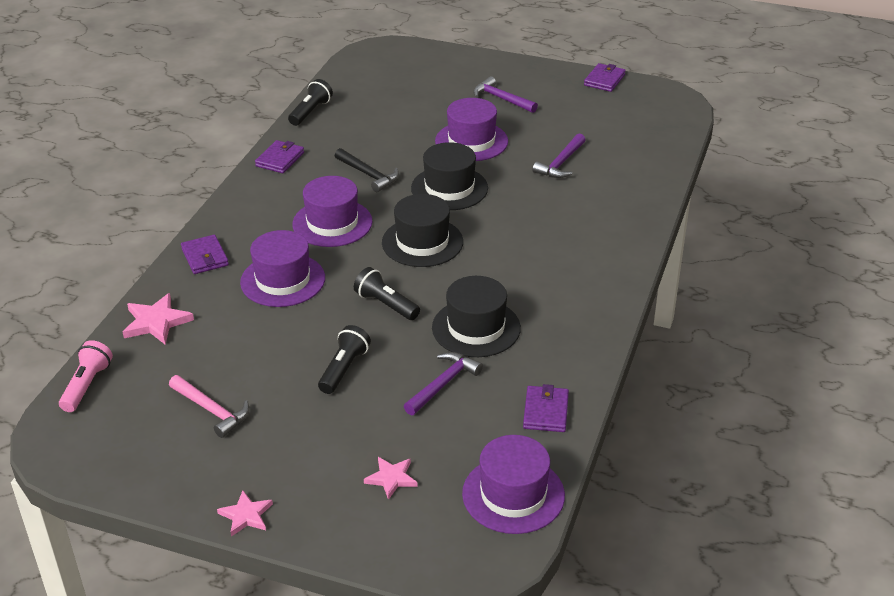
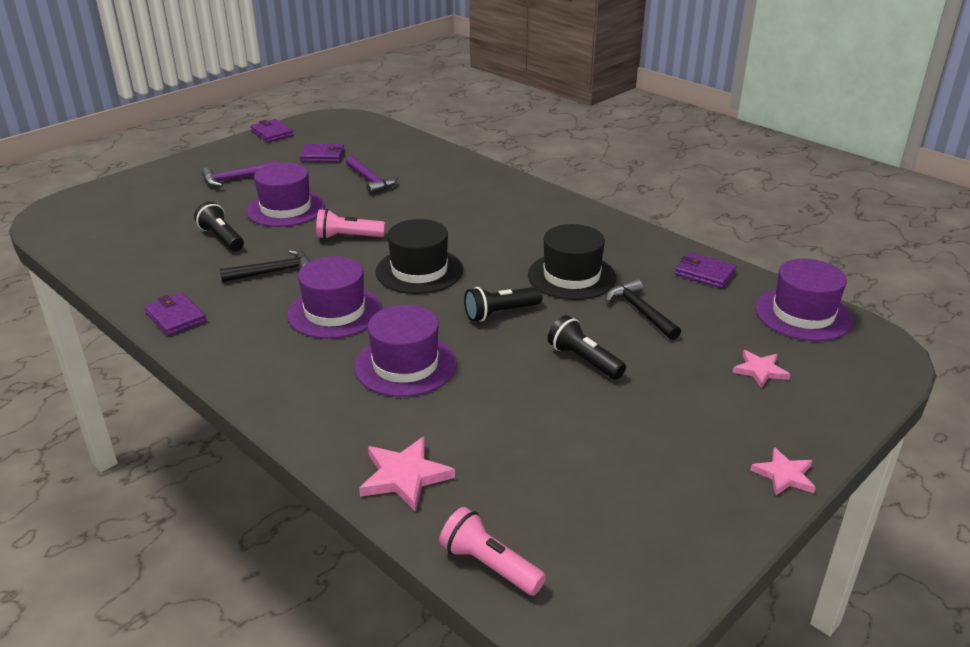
camera: 65 degrees left, 5 degrees down
(205, 257) = (309, 411): purple wallet -> purple wallet (322, 156)
(211, 410) = (600, 464): pink hammer -> none
(310, 112) = (109, 278): black flashlight -> black flashlight (222, 238)
(443, 384) = (640, 312): purple hammer -> black hammer
(449, 188) = (348, 237): black hat -> pink flashlight

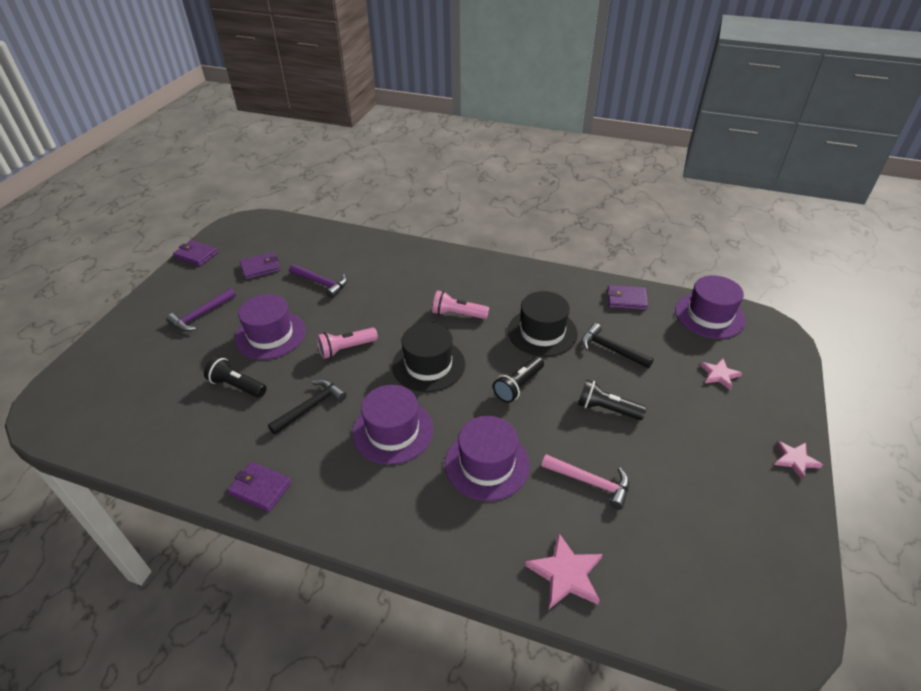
camera: 25 degrees left, 10 degrees up
(489, 565) = (682, 629): pink flashlight -> pink flashlight (458, 314)
(504, 414) = (590, 482): none -> pink hammer

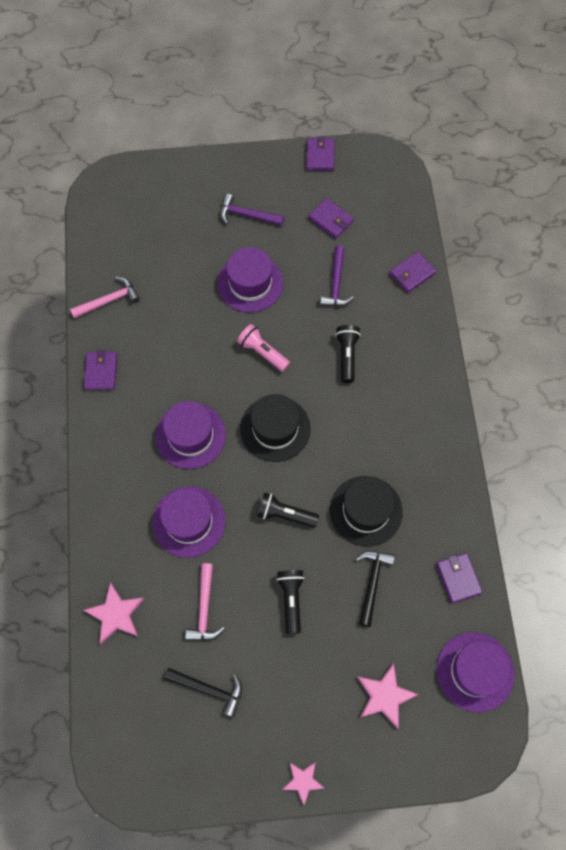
camera: 65 degrees right, 25 degrees up
(183, 452) = (108, 301): none -> pink hammer
(237, 386) = (184, 295): black flashlight -> black flashlight (347, 356)
(310, 407) = (187, 361): black hammer -> black hammer (208, 689)
(350, 242) = (412, 273): none -> purple wallet
(458, 314) = (353, 424): pink flashlight -> none
(719, 375) = (385, 696): pink star -> pink star, size x1.51

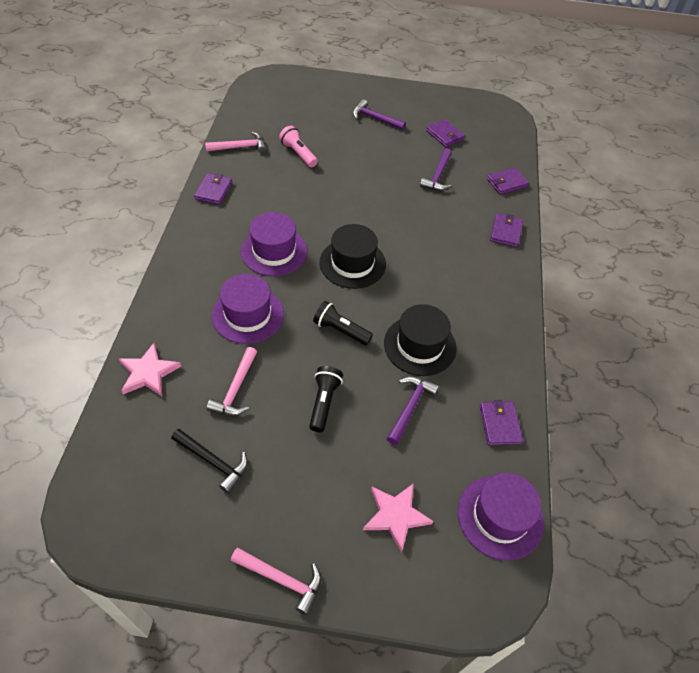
camera: 10 degrees right, 15 degrees down
(250, 283) = (363, 160): purple hat -> none
(262, 352) = (359, 207): pink flashlight -> pink flashlight (298, 153)
(303, 781) = (281, 579): pink star -> pink hammer
(320, 156) = (447, 96): purple wallet -> purple wallet (506, 232)
(347, 356) = (434, 226): black flashlight -> none
(372, 583) = (410, 407): black hammer -> purple hammer

